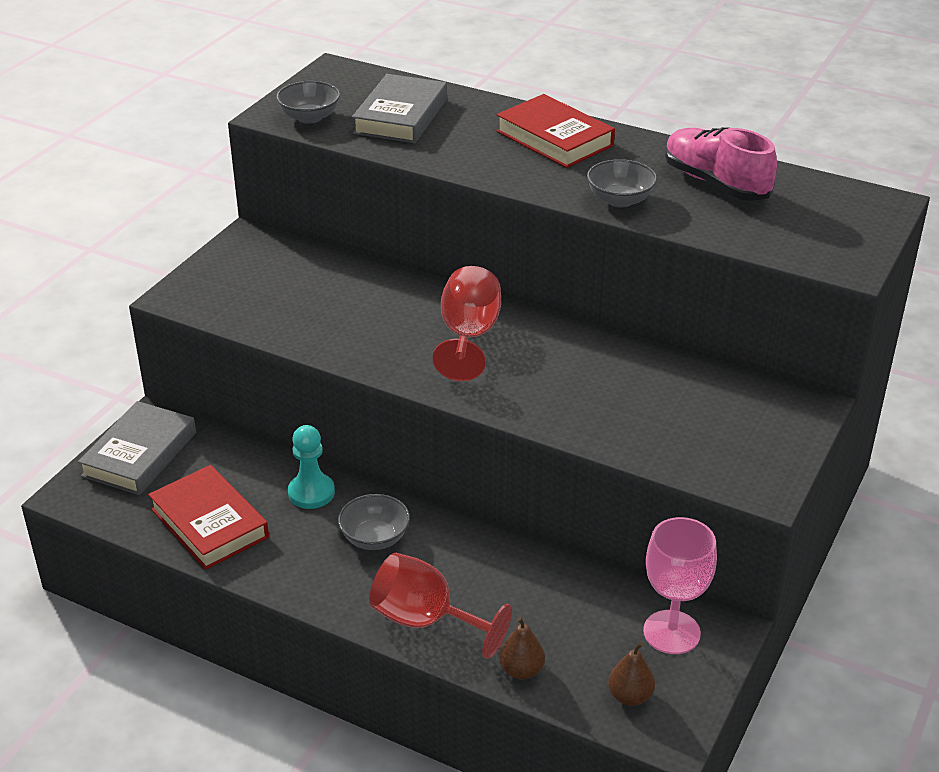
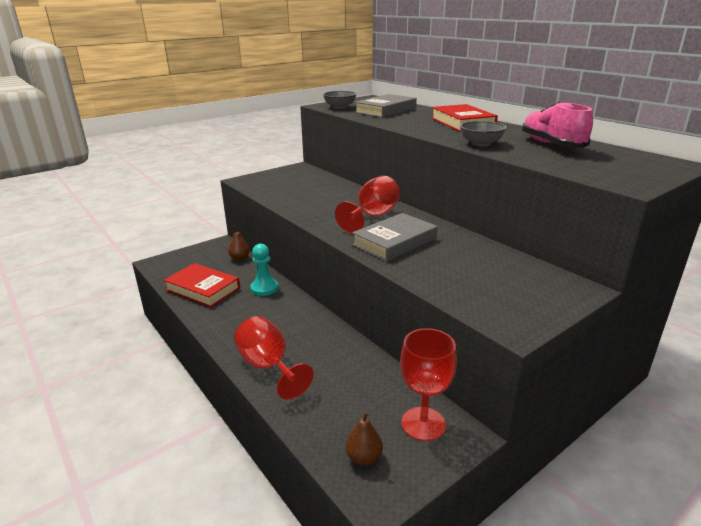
camera: 25 degrees right, 10 degrees down
(139, 454) = (201, 255): grey book -> grey book (394, 242)
(209, 523) = (203, 289): red book -> red book turned 45 degrees counterclockwise
(375, 538) = (278, 317): grey bowl -> none
(521, 670) = (302, 414): brown pear -> brown pear (240, 258)
(671, 632) = (423, 424): pink goblet -> red goblet

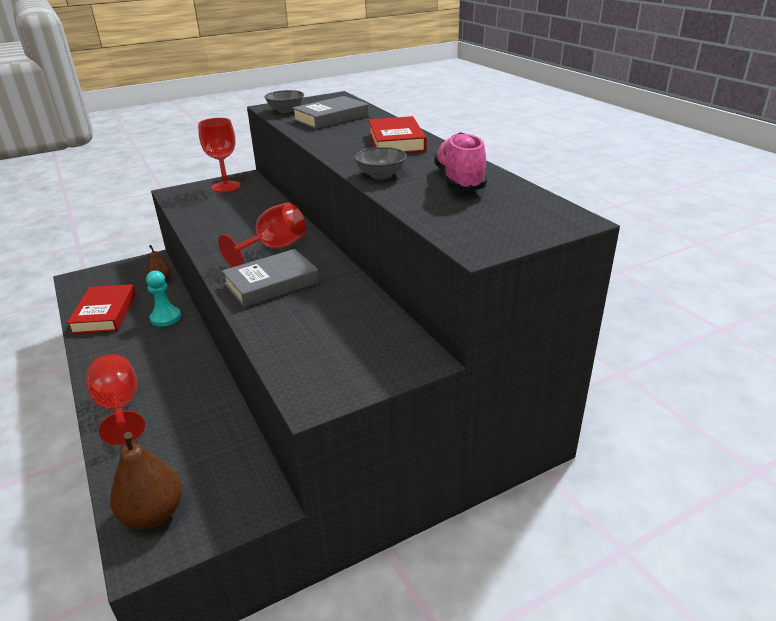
camera: 10 degrees right, 5 degrees up
(203, 289) = (104, 313): red book -> red book turned 45 degrees clockwise
(364, 458) = (153, 514): brown pear -> brown pear, size x1.78
(423, 424) = (232, 486): red goblet -> red goblet (226, 187)

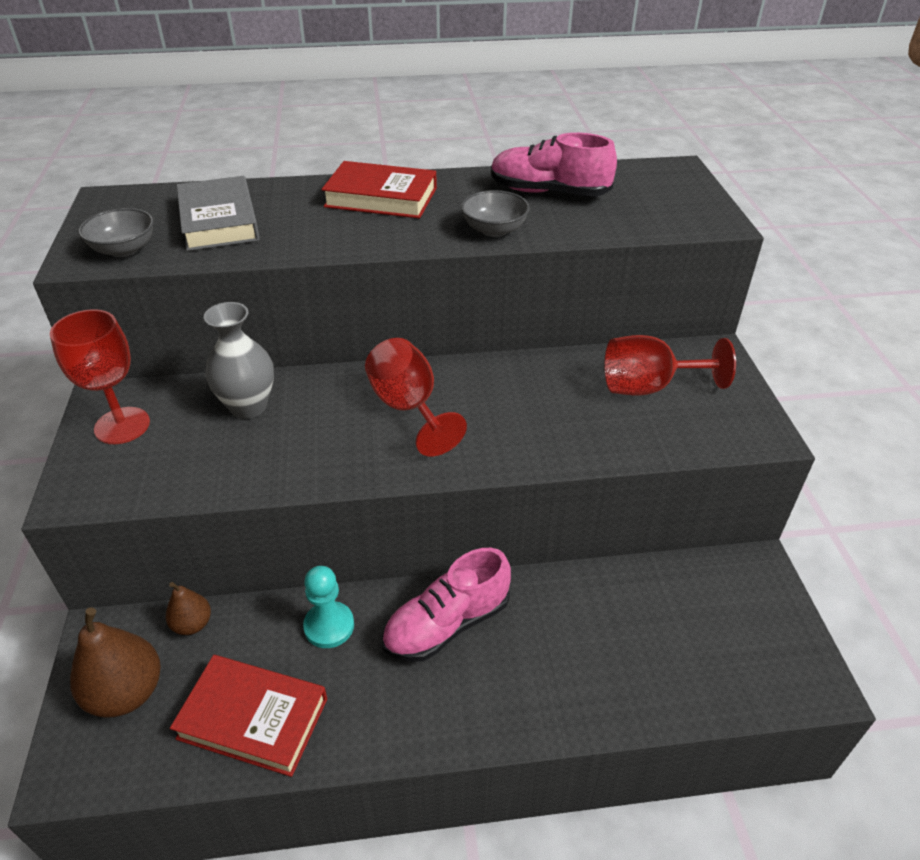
camera: 70 degrees left, 10 degrees up
(119, 407) = (544, 700): red goblet -> red goblet (648, 387)
(153, 514) = (759, 669): brown pear -> brown pear (126, 693)
(173, 356) = (447, 624): none -> pink shoe
(254, 208) = (248, 407): none -> grey vase
(271, 283) = (508, 425): grey book -> none

